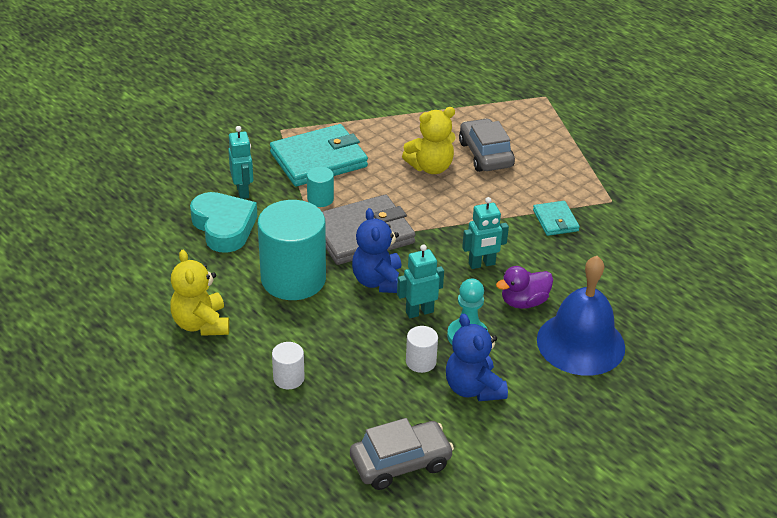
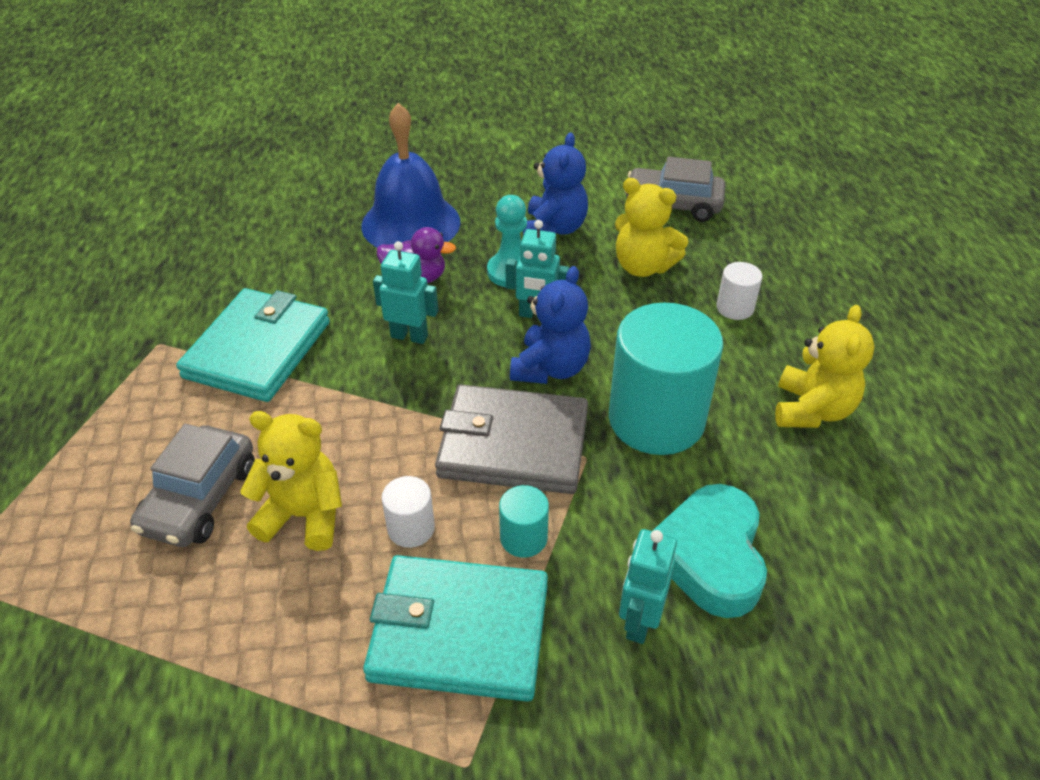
camera: 145 degrees left, 5 degrees up
(378, 384) = (643, 266): none -> yellow teddy bear
(421, 362) = (582, 268): white cylinder -> white cylinder (411, 528)
(555, 220) = (258, 349): turquoise wallet -> turquoise wallet, size x1.98

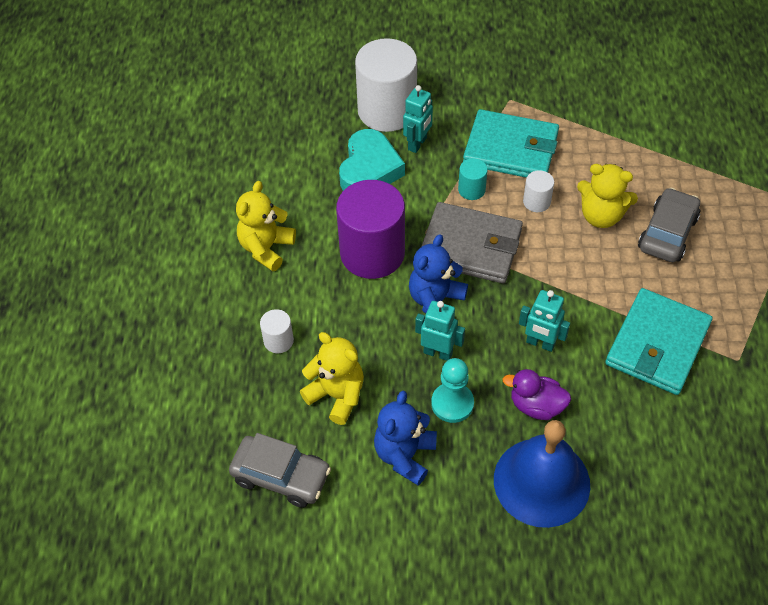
camera: 170 degrees left, 10 degrees up
(656, 419) = (372, 253): turquoise cylinder -> purple cylinder
(724, 697) = (387, 111): none -> white cylinder

